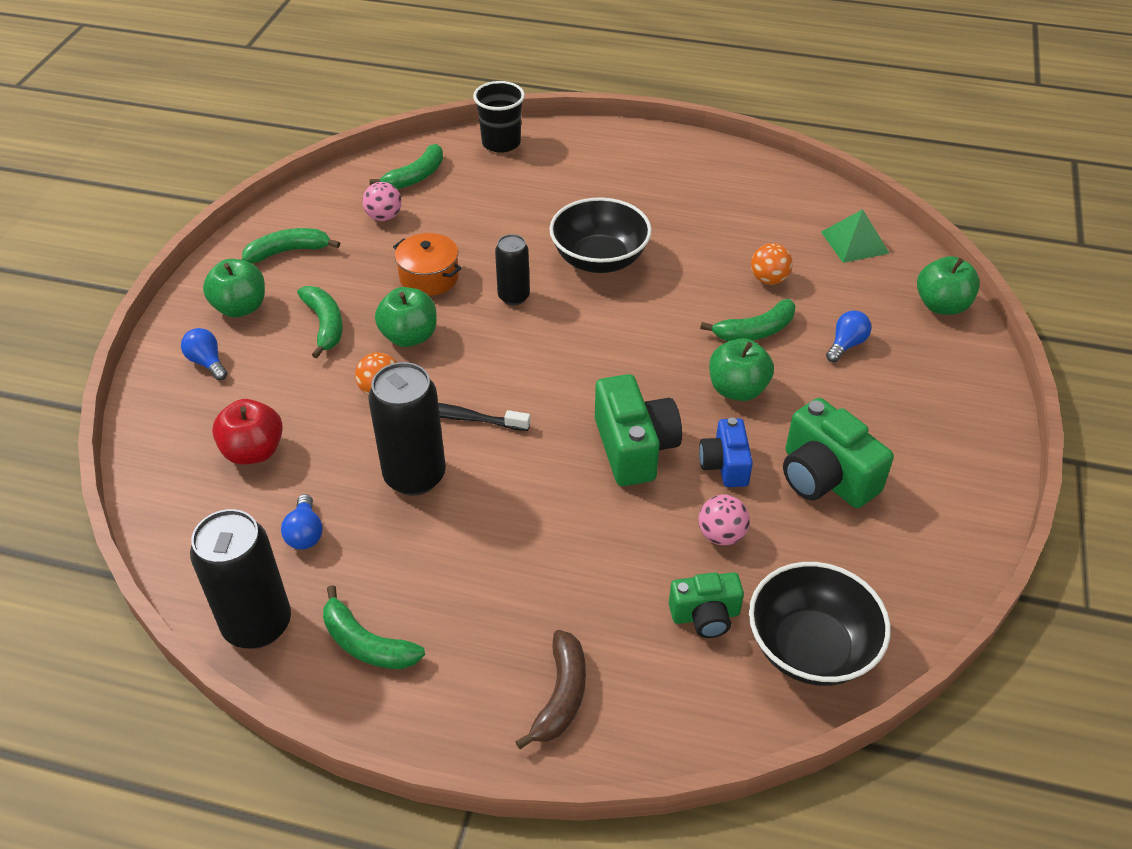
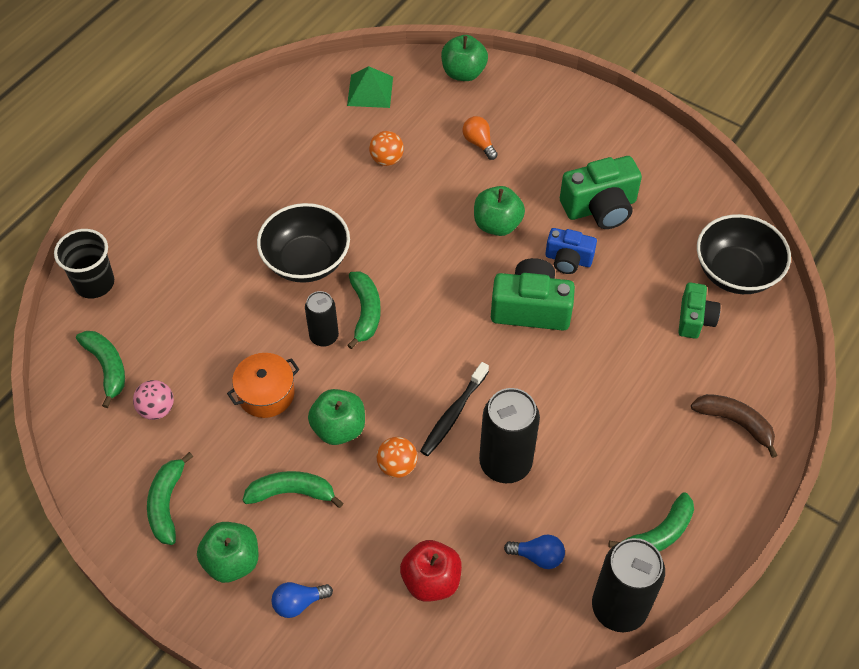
camera: 70 degrees left, 10 degrees up
(721, 535) = (630, 285): pink ball -> none
(755, 331) = (440, 190): green banana -> green banana (365, 312)
(846, 344) = (479, 143): blue light bulb -> orange light bulb

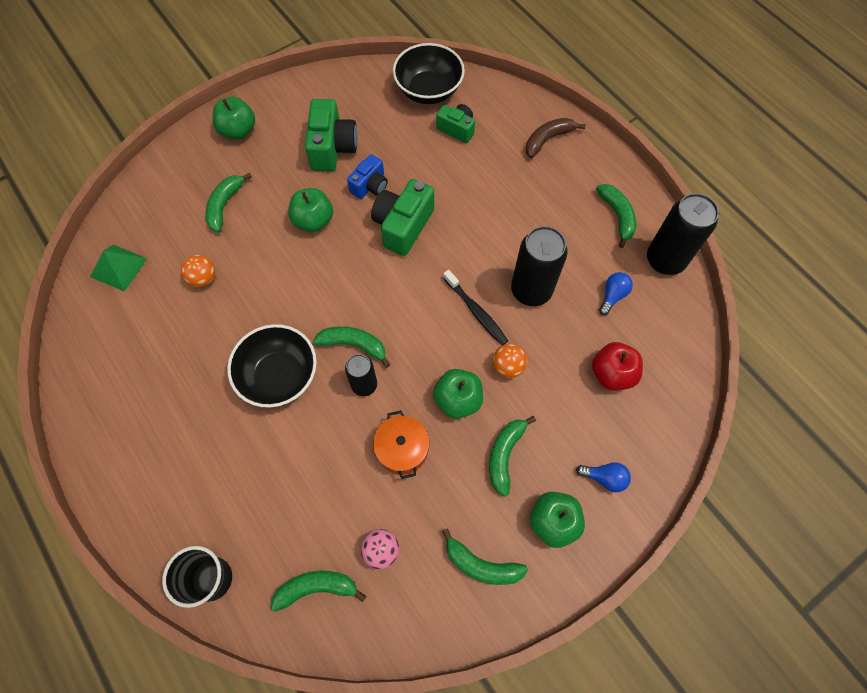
camera: 70 degrees left, 10 degrees up
(298, 603) = (604, 478): blue light bulb -> blue light bulb turned 75 degrees counterclockwise
(463, 73) = (143, 190): green apple -> green apple (238, 131)
(479, 143) = (225, 205): orange light bulb -> green banana

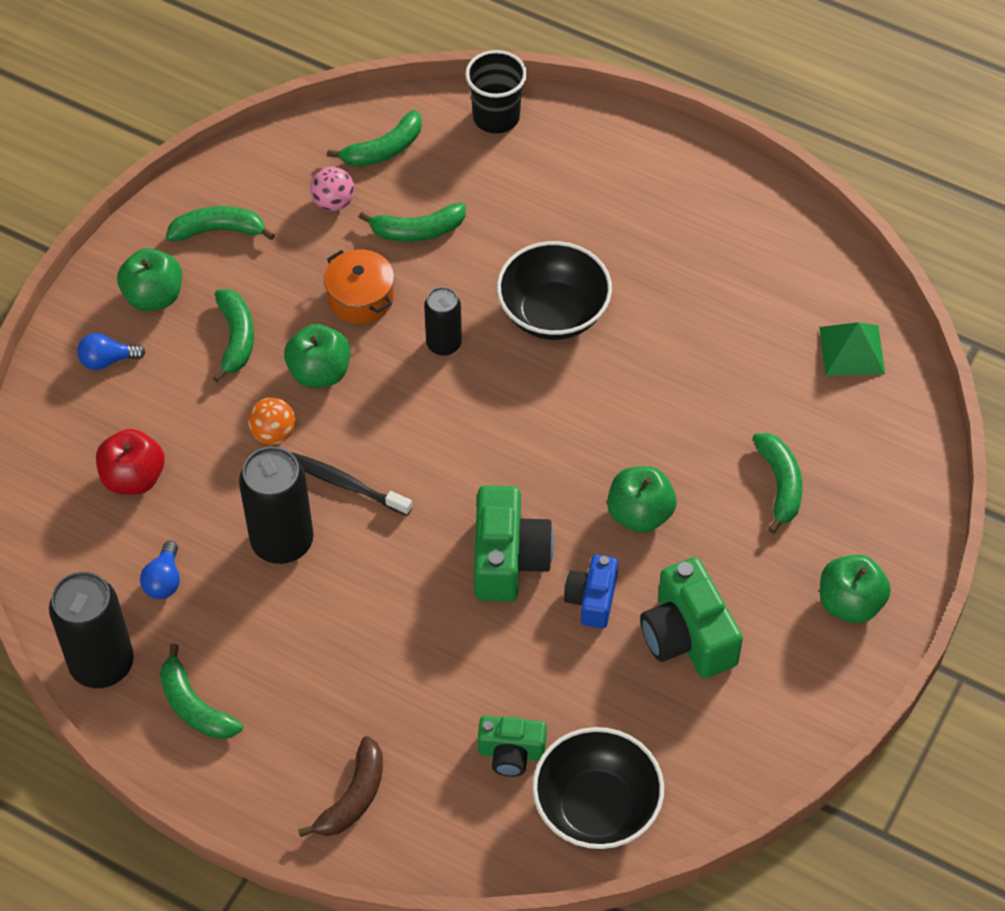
camera: 155 degrees right, 10 degrees down
(203, 278) = (731, 381): orange ball -> none
(354, 345) = (483, 382): green banana -> green banana (417, 231)

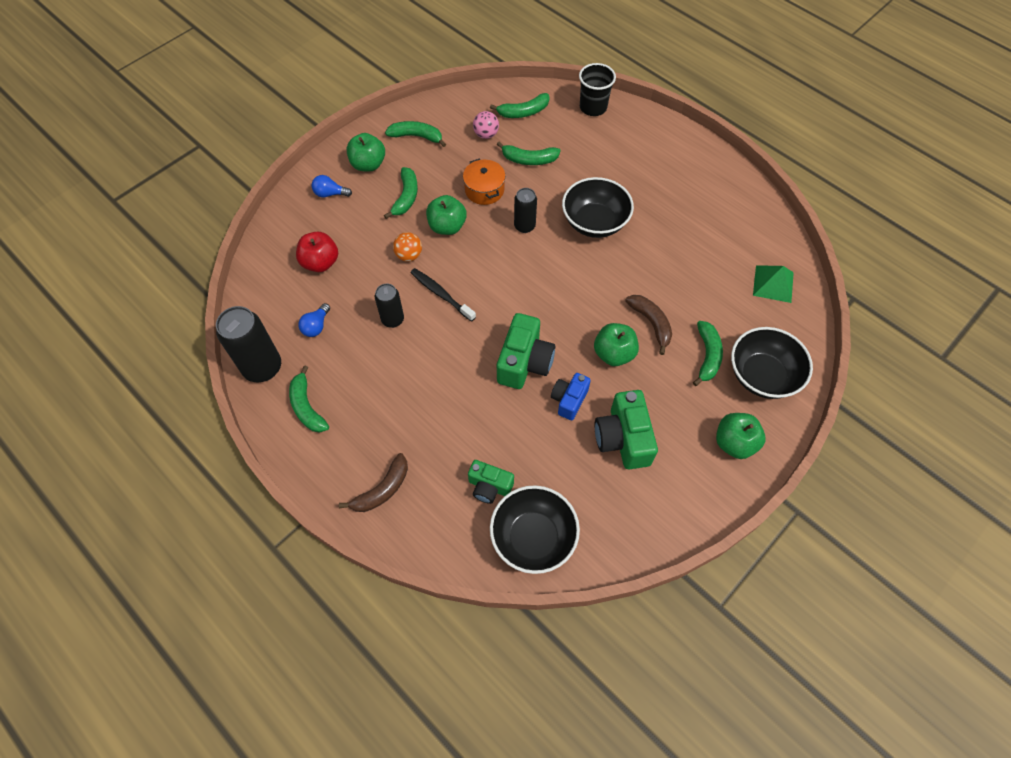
camera: 15 degrees right, 5 degrees up
(282, 542) = (392, 319): black can -> black can, size x0.59
(684, 454) = (651, 323): none -> brown banana
(867, 495) = (762, 375): none -> black bowl

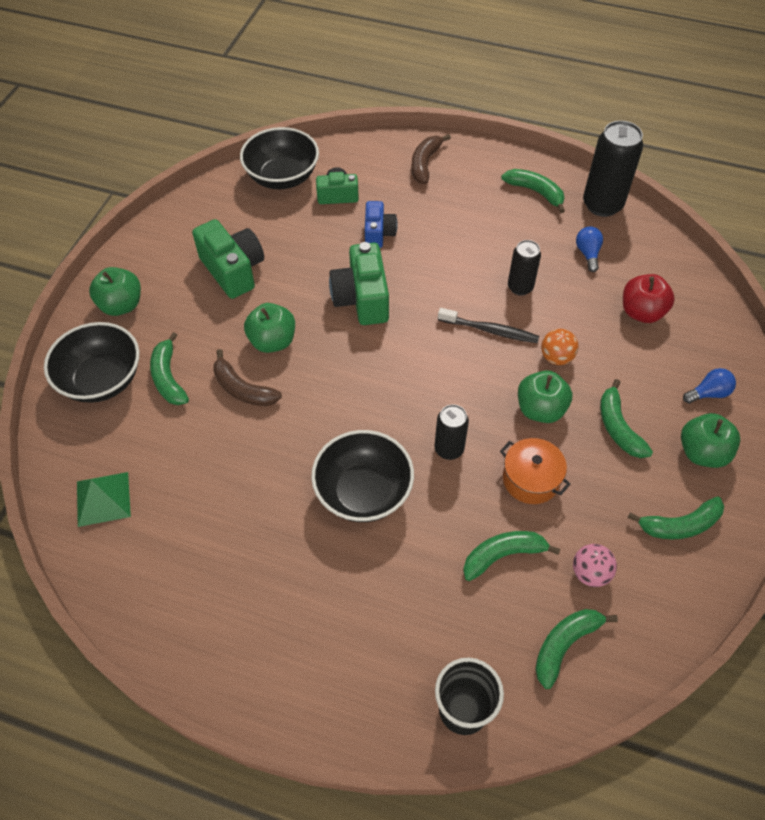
camera: 155 degrees right, 5 degrees down
(569, 400) = (300, 282): blue camera -> blue camera (378, 233)

